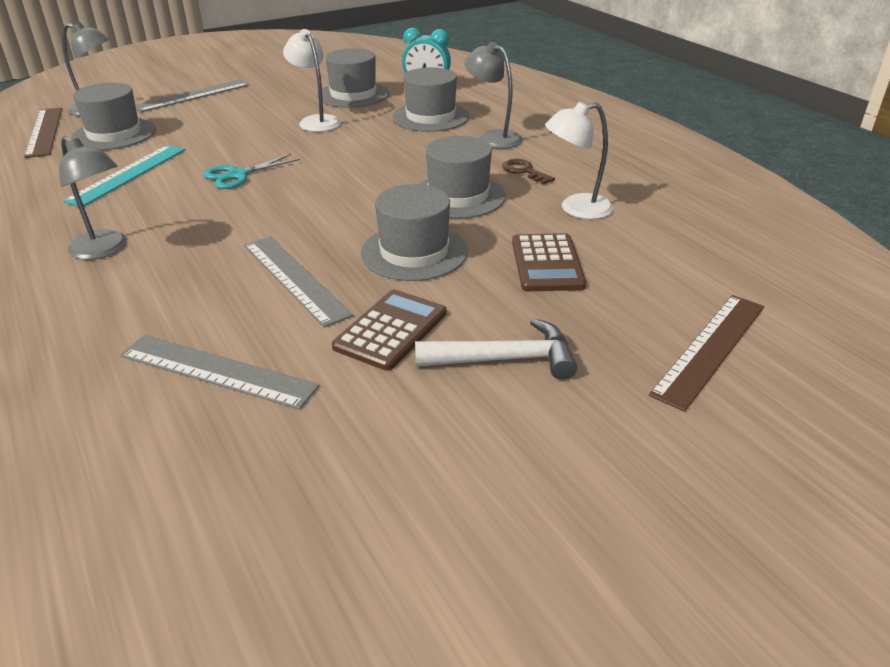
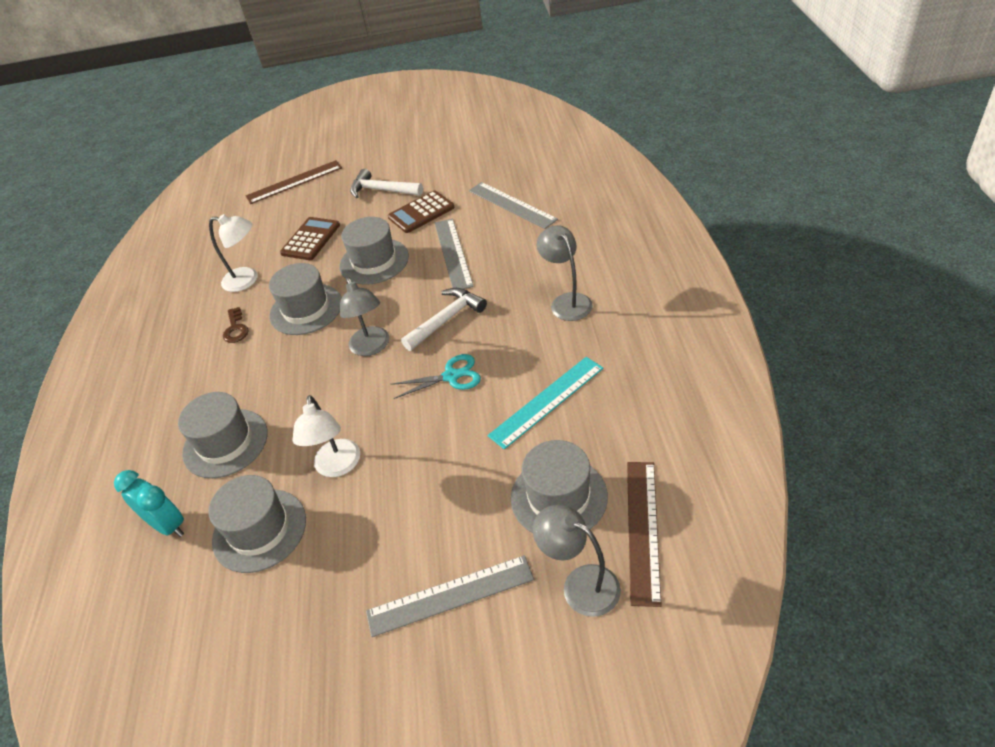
camera: 150 degrees left, 10 degrees up
(266, 212) = (447, 319): none -> white hammer
(493, 137) = (209, 386): grey lamp -> grey lamp (372, 347)

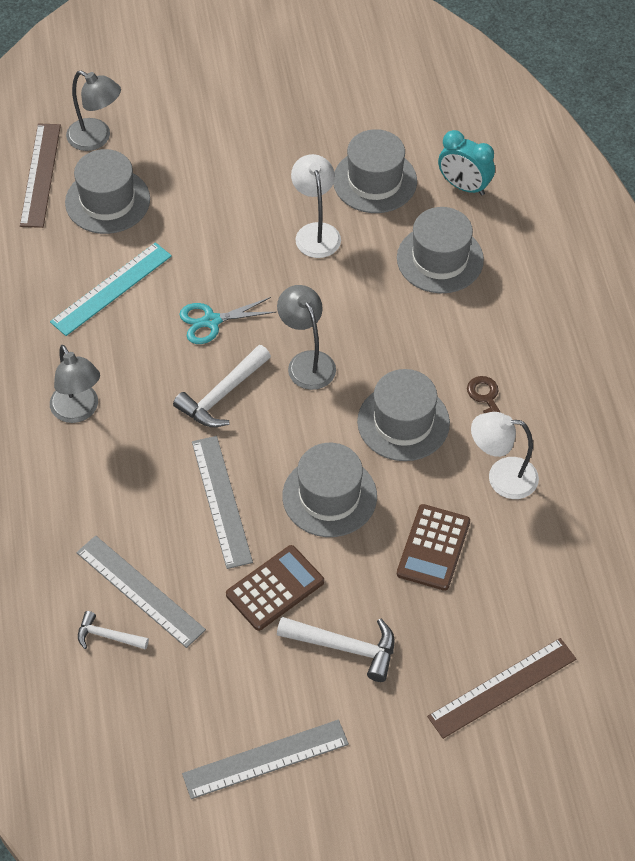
camera: 170 degrees right, 10 degrees up
(450, 595) = (199, 133): grey ruler -> grey ruler (265, 759)
(532, 184) = (107, 636): none -> white hammer

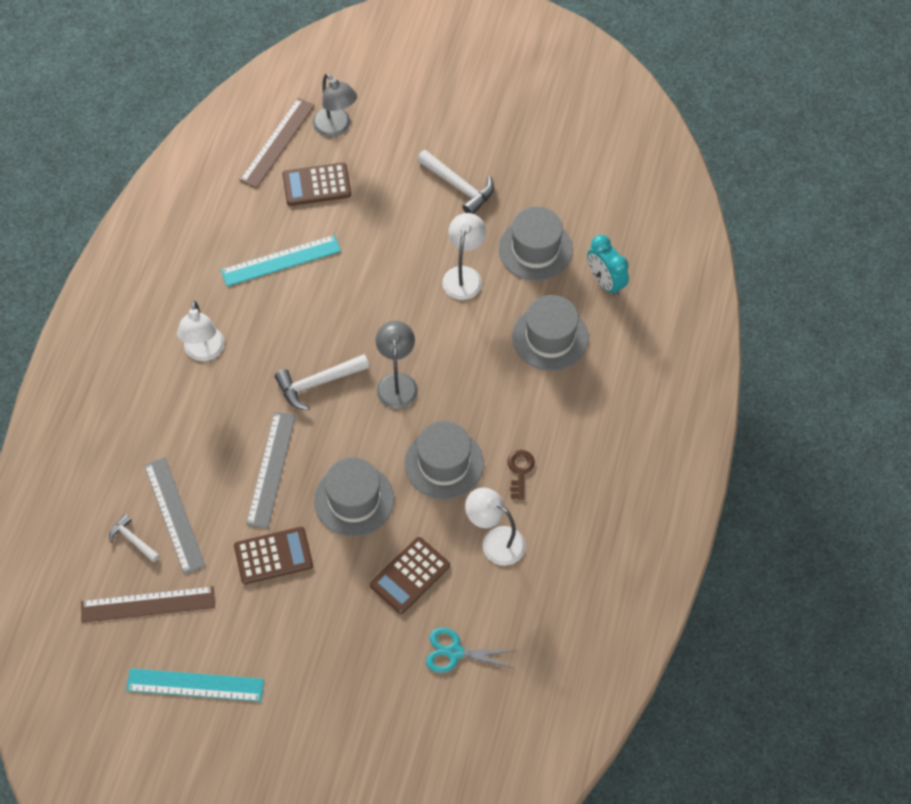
camera: 25 degrees right, 5 degrees up
(78, 411) = (204, 352): grey lamp -> white lamp
(107, 201) = (316, 185): grey hat -> brown calculator
(211, 321) = (342, 318): turquoise scissors -> turquoise scissors (454, 652)
(265, 759) = (195, 685): grey ruler -> turquoise ruler
(345, 647) = (300, 625): white hammer -> white hammer (459, 186)
(502, 687) = (399, 709): brown ruler -> brown ruler (148, 604)

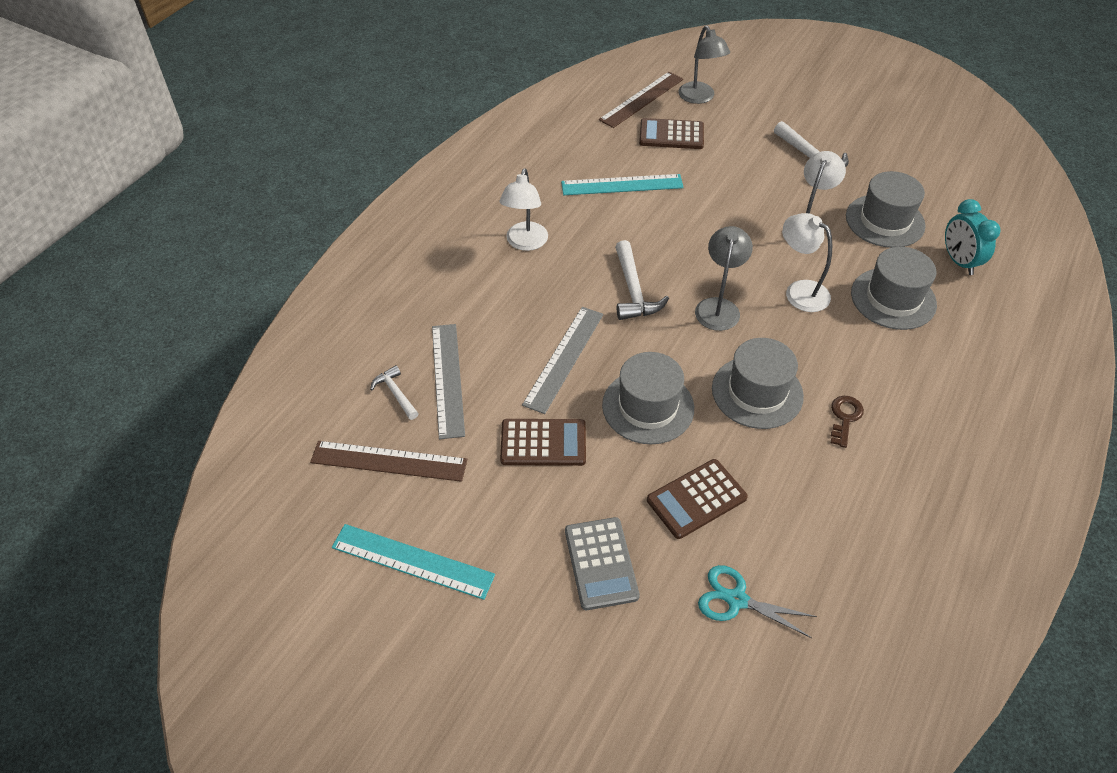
camera: 15 degrees right, 10 degrees down
(317, 383) = (633, 291): white hammer -> white hammer turned 90 degrees counterclockwise
(345, 649) = (601, 563): none -> grey calculator
(495, 541) = (805, 485): white lamp -> white lamp (799, 291)

